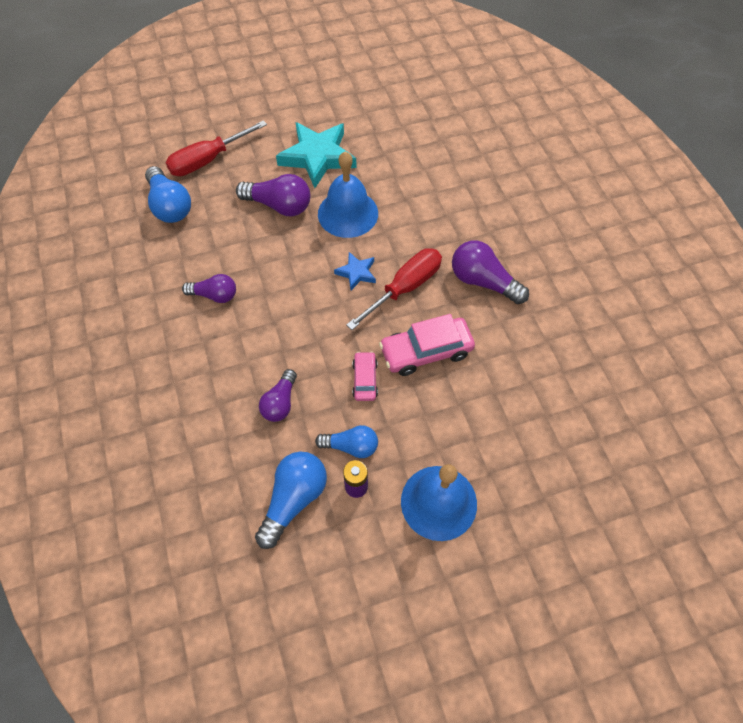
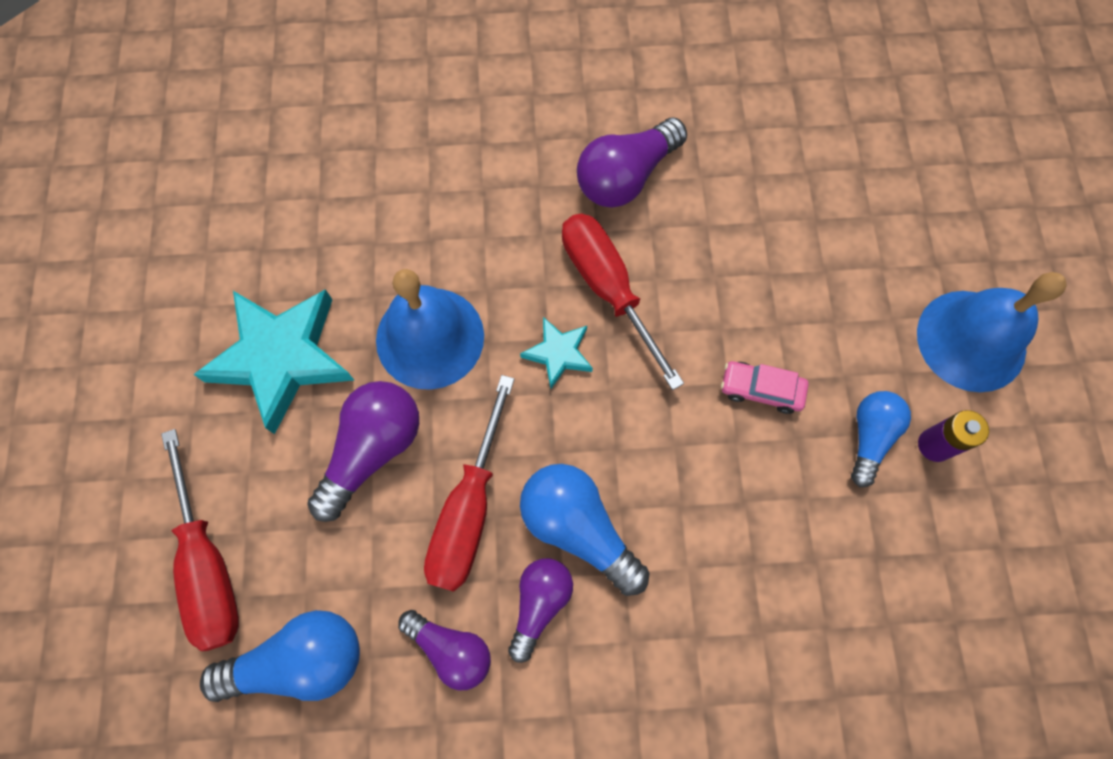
camera: 75 degrees left, 10 degrees up
(258, 253) = (469, 508): none -> red screwdriver
(280, 402) = (777, 528): purple light bulb -> purple light bulb (451, 649)
(294, 499) = (944, 540): blue light bulb -> blue light bulb (578, 528)
(356, 273) = (558, 353): blue star -> turquoise star
(426, 351) = (730, 290): pink car -> none

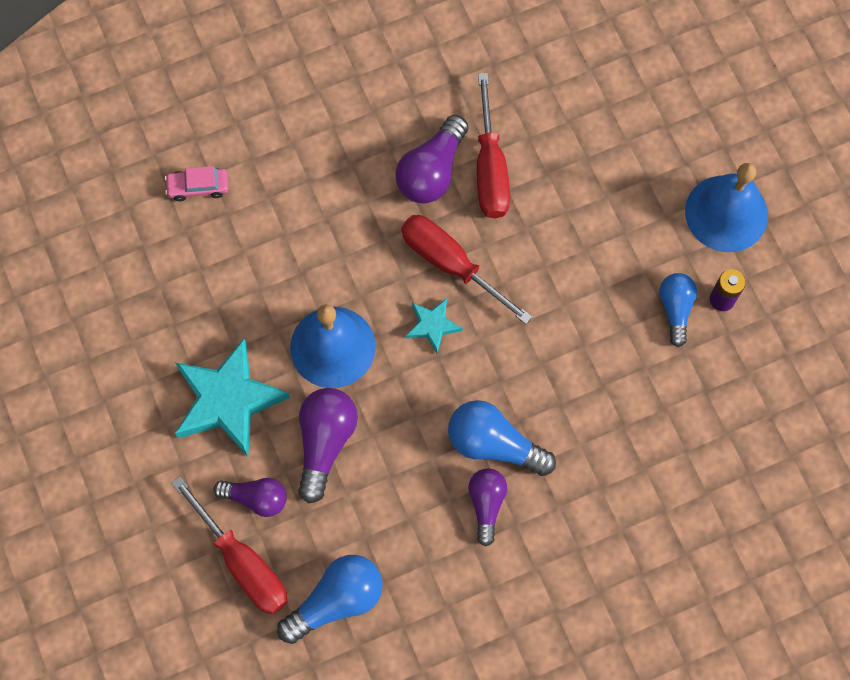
camera: 20 degrees left, 0 degrees up
(451, 649) = (437, 556): purple light bulb -> purple light bulb (256, 498)
(469, 508) = (412, 458): red screwdriver -> red screwdriver (490, 168)
(761, 390) = (588, 301): pink car -> pink car (198, 187)

